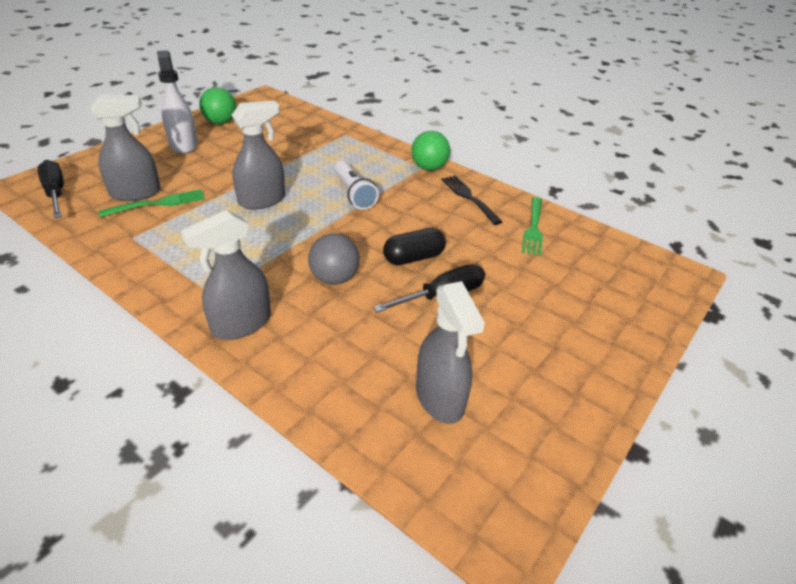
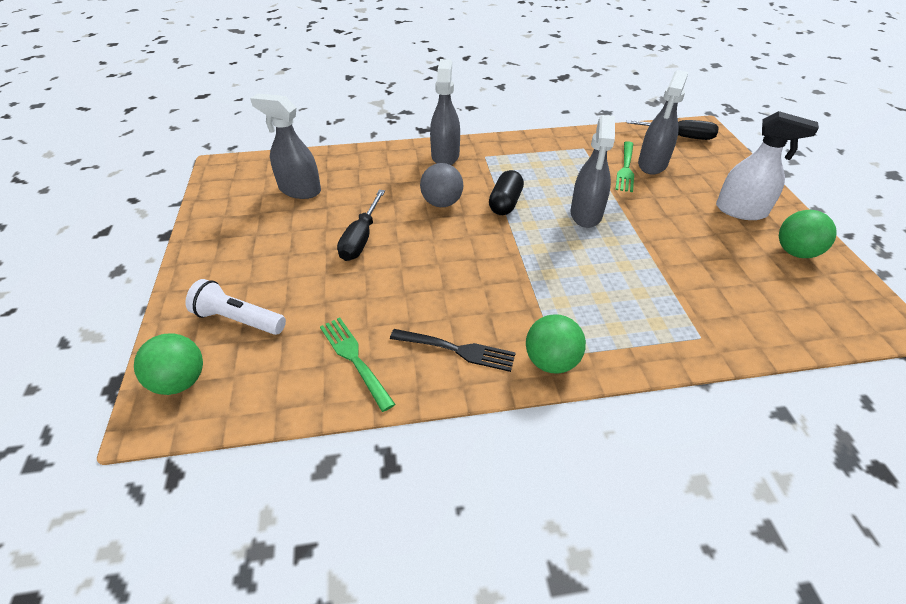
camera: 135 degrees right, 5 degrees up
(354, 193) = (548, 270): white flashlight -> white flashlight (239, 320)
(413, 258) = (416, 250): black capsule -> black capsule (505, 203)
(660, 283) = (180, 381): none -> green ball

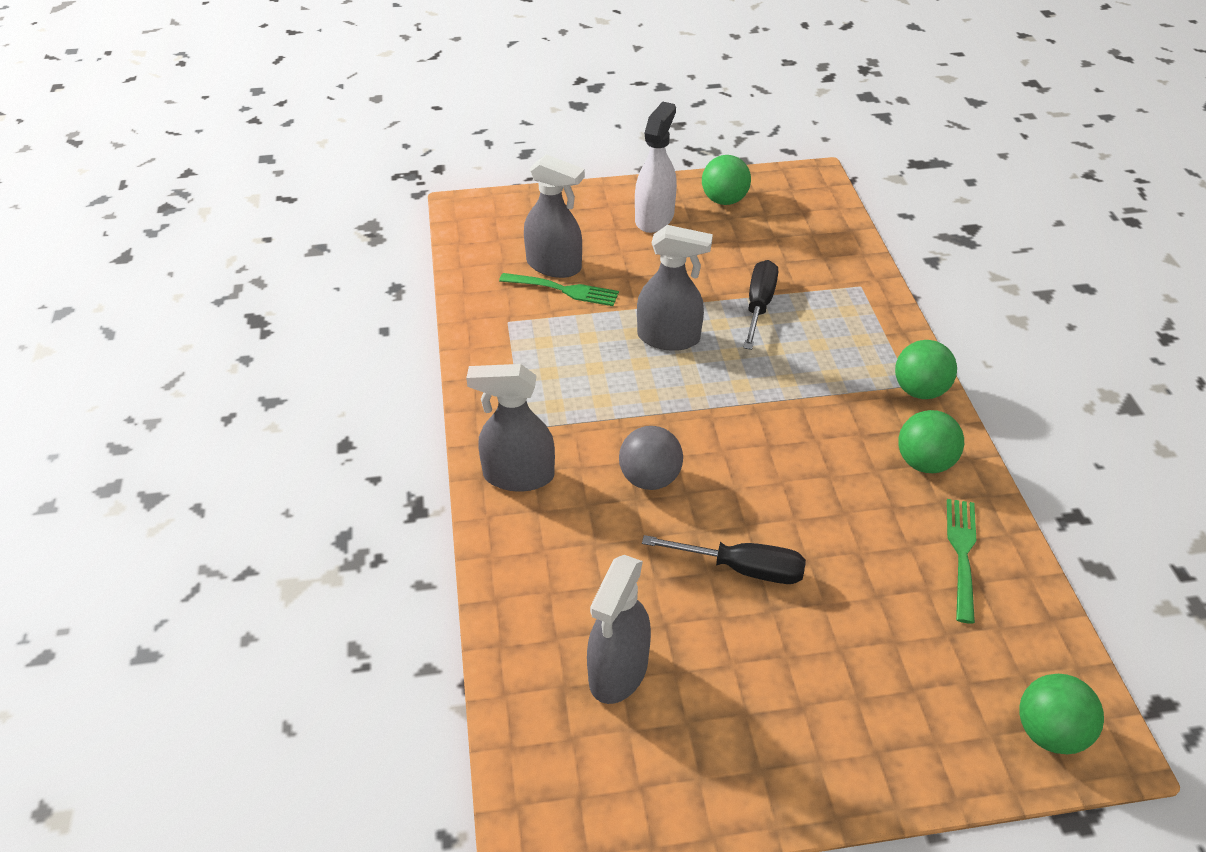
camera: 90 degrees left, 0 degrees up
(239, 320) = (932, 691): white flashlight -> none
(354, 359) = (962, 553): green fork -> green fork turned 135 degrees clockwise
(457, 350) = (924, 462): black fork -> green ball
(505, 203) = (647, 411): black capsule -> none
(680, 136) = (485, 230): black screwdriver -> black screwdriver (759, 305)

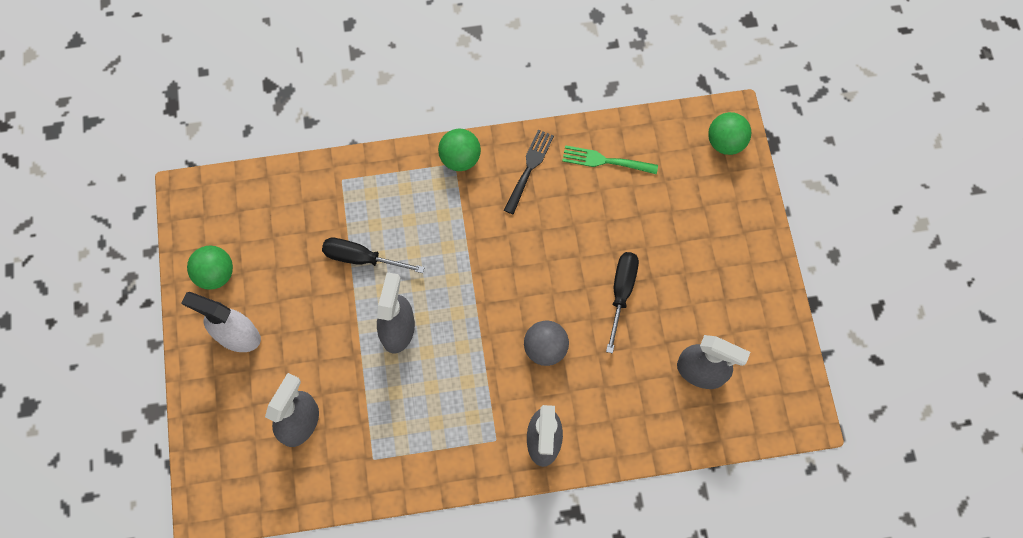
camera: 90 degrees left, 25 degrees up
(564, 290) = (334, 413): green fork -> none
(924, 462) = (529, 168): green ball -> black fork

